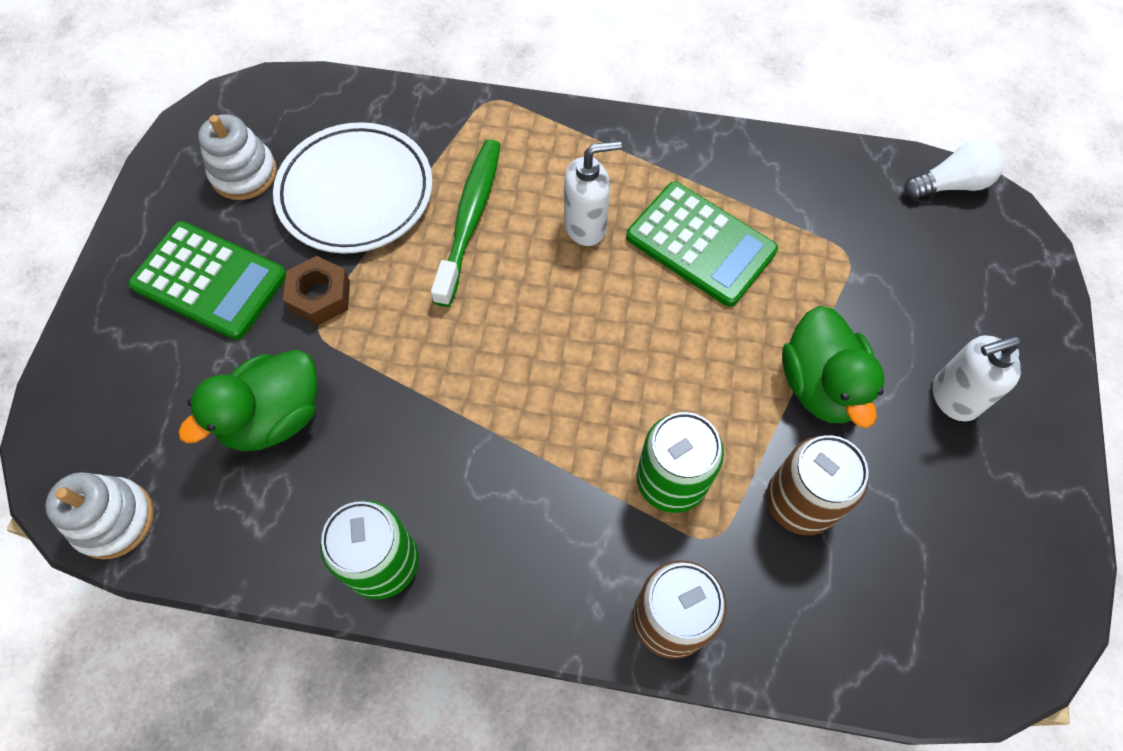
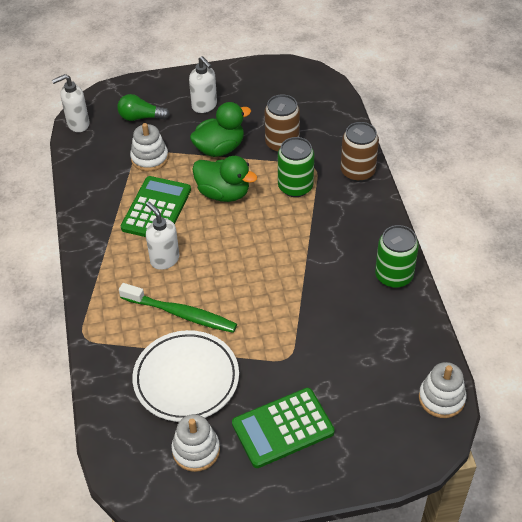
camera: 110 degrees left, 15 degrees down
(210, 281) = (283, 428): green calculator -> green calculator turned 120 degrees counterclockwise
(274, 417) = (348, 353): green duck -> green duck (223, 193)
(320, 296) = (266, 365): brown nut -> none
(470, 218) = (181, 314): green toothbrush -> green toothbrush turned 150 degrees counterclockwise
(829, 267) = (149, 158): none -> white stacking toy
(946, 281) = (141, 117): none -> green light bulb
(950, 184) = (78, 124): white light bulb -> white soap dispenser

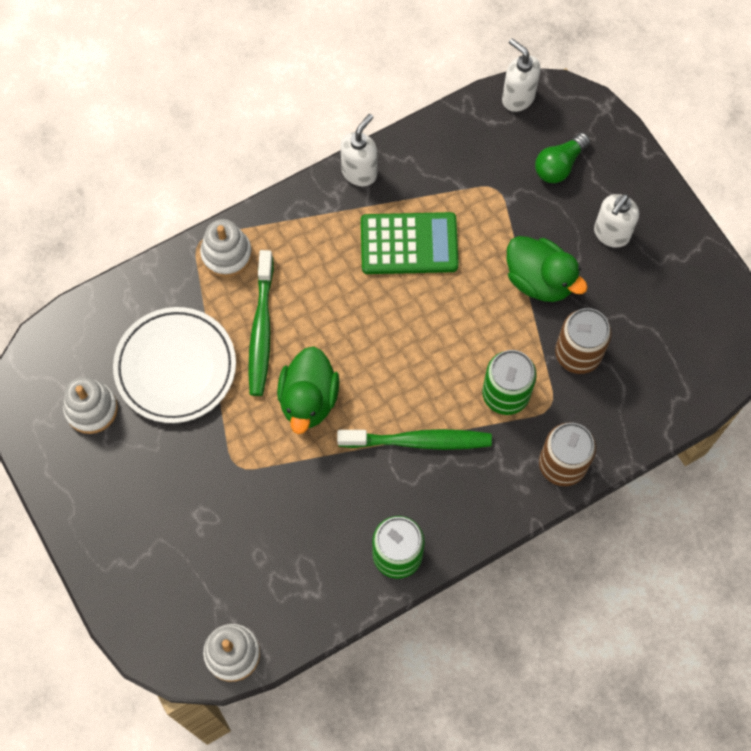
camera: 70 degrees right, 20 degrees up
(141, 117) = (559, 165): green light bulb -> green light bulb turned 120 degrees counterclockwise
(149, 158) = (490, 204): white stacking toy -> white stacking toy (226, 254)
(164, 259) = (334, 282): white soap dispenser -> white soap dispenser (359, 172)
(223, 193) = (463, 311): green duck -> green duck (308, 399)
(283, 428) = (143, 489): green calculator -> none
(311, 242) = (419, 441): none -> green toothbrush

